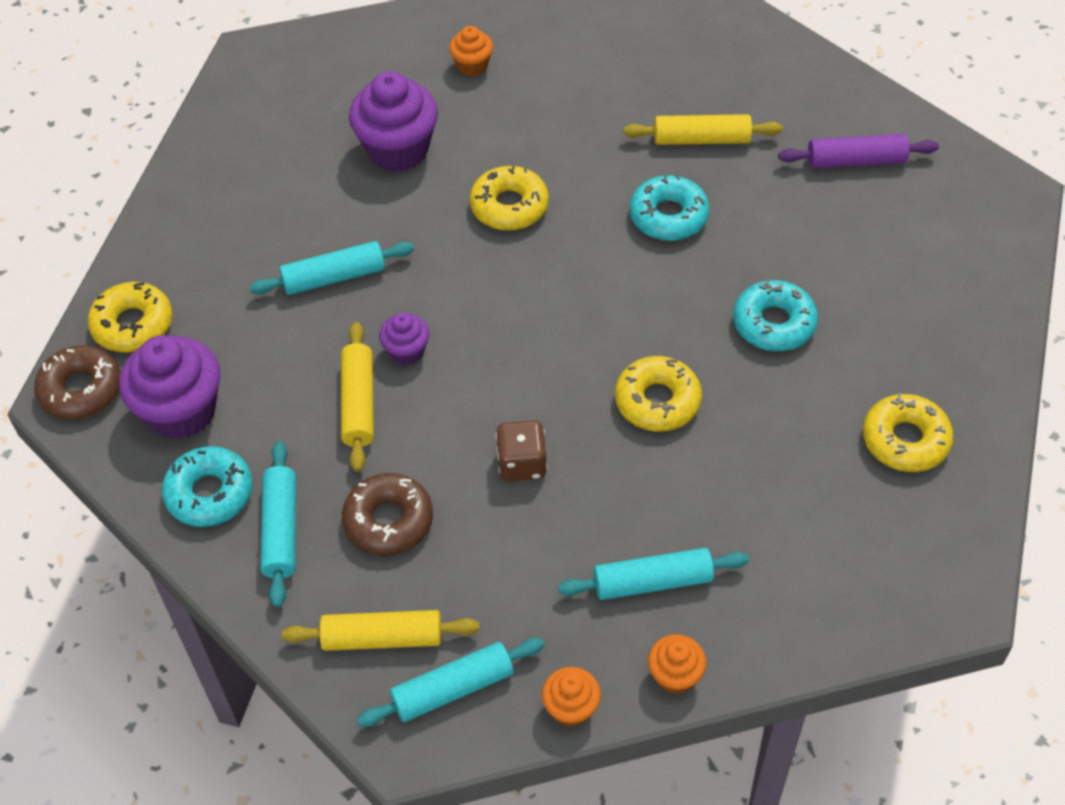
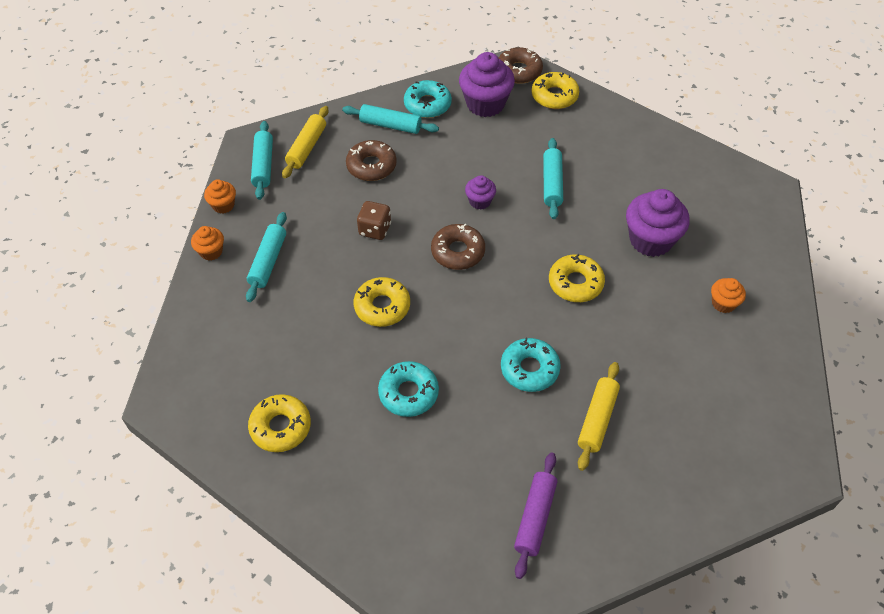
camera: 110 degrees right, 0 degrees up
(358, 403) = (453, 172): yellow rolling pin -> none
(516, 347) = (458, 252): none -> brown donut

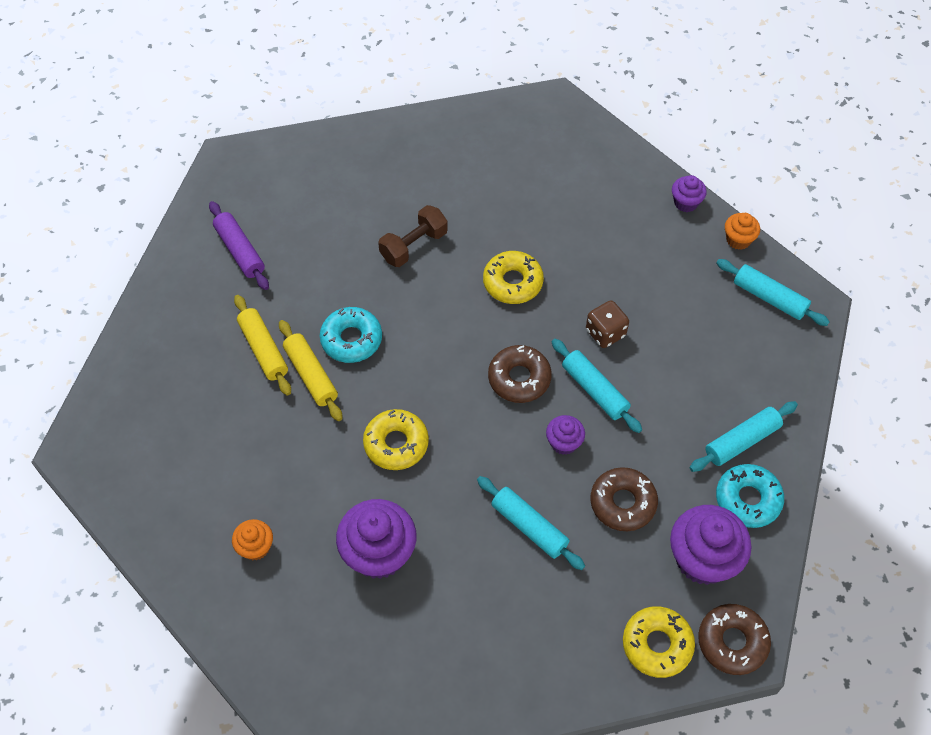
camera: 130 degrees right, 5 degrees up
(211, 252) = (685, 203): orange cupcake -> purple cupcake
(268, 261) = (638, 235): turquoise rolling pin -> turquoise rolling pin (594, 390)
(280, 427) = (464, 154): yellow donut -> none
(307, 147) = (767, 347): yellow rolling pin -> yellow rolling pin (311, 375)
(371, 166) = (693, 384): brown donut -> brown donut (623, 503)
(408, 393) = (413, 246): turquoise donut -> brown dumbbell

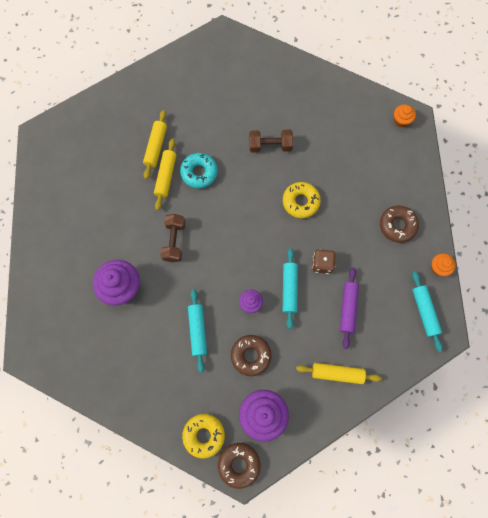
camera: 40 degrees right, 15 degrees up
(240, 251) = (187, 87): purple rolling pin -> purple rolling pin (347, 308)
(256, 547) = (74, 241): orange cupcake -> orange cupcake (401, 120)
(396, 444) = (174, 241): yellow donut -> brown dumbbell
(519, 378) = (259, 254): brown donut -> brown donut (397, 225)
(685, 203) = (430, 226): purple cupcake -> none
(741, 441) = (337, 373): turquoise rolling pin -> yellow rolling pin
(748, 499) = (312, 404): turquoise donut -> none

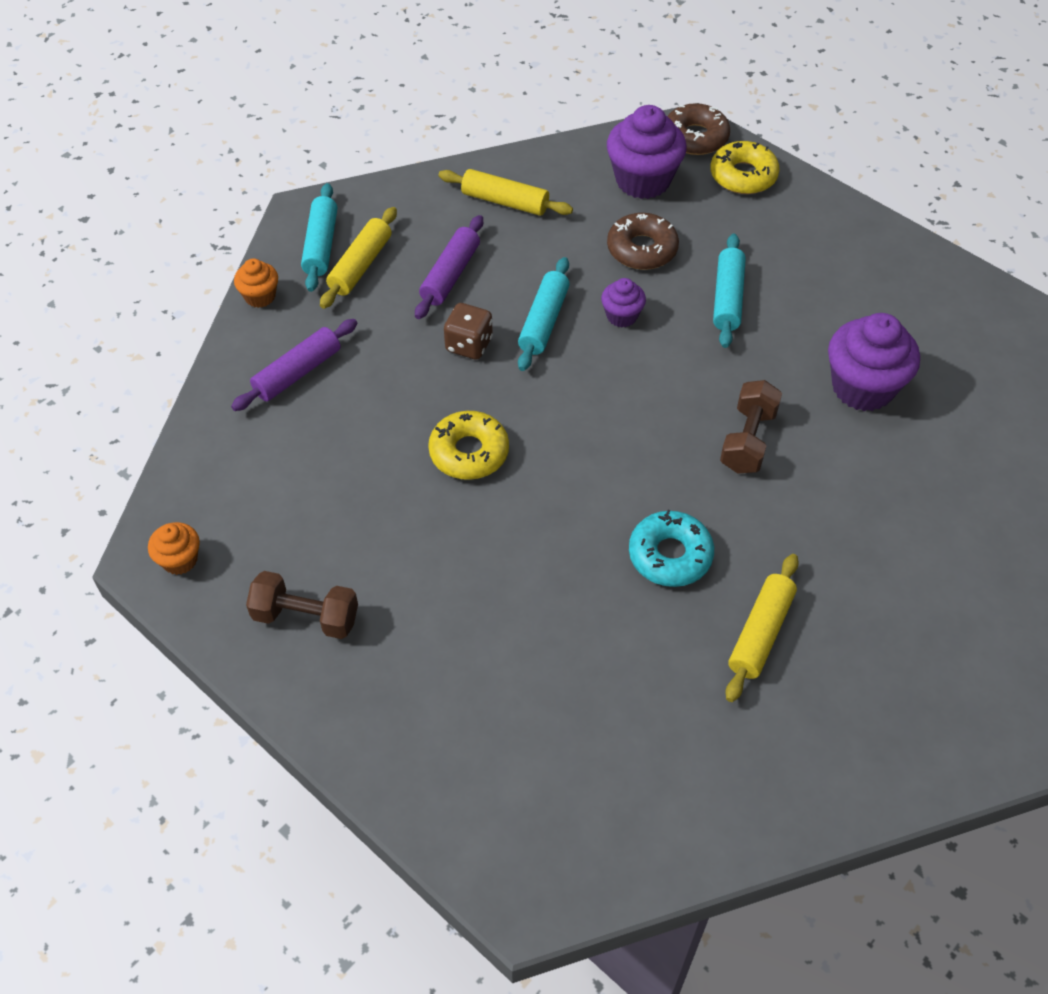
camera: 165 degrees left, 20 degrees down
(166, 176) = (746, 564): yellow rolling pin -> yellow rolling pin (360, 265)
(270, 145) = (494, 575): brown dumbbell -> brown dumbbell (306, 617)
(397, 225) = (298, 373): brown donut -> purple rolling pin

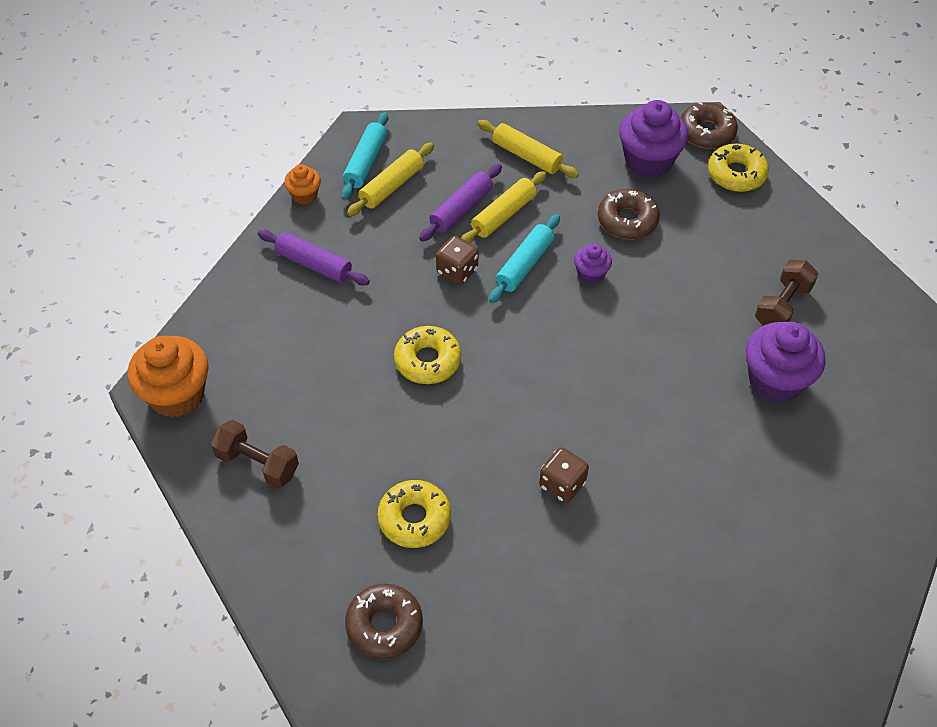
camera: 15 degrees right, 0 degrees up
(180, 560) = (176, 395): orange cupcake -> orange cupcake, size x1.92
(298, 373) = (314, 264): purple rolling pin -> purple rolling pin turned 60 degrees clockwise
(514, 635) = (414, 518): none -> yellow donut
(520, 766) = (384, 625): none -> brown donut
(670, 555) = (562, 484): turquoise donut -> brown dice
(727, 298) = (685, 278): turquoise rolling pin -> none
(748, 440) = (660, 403): brown dumbbell -> brown dumbbell (782, 306)
(760, 633) = (615, 567): yellow rolling pin -> yellow rolling pin (503, 215)

